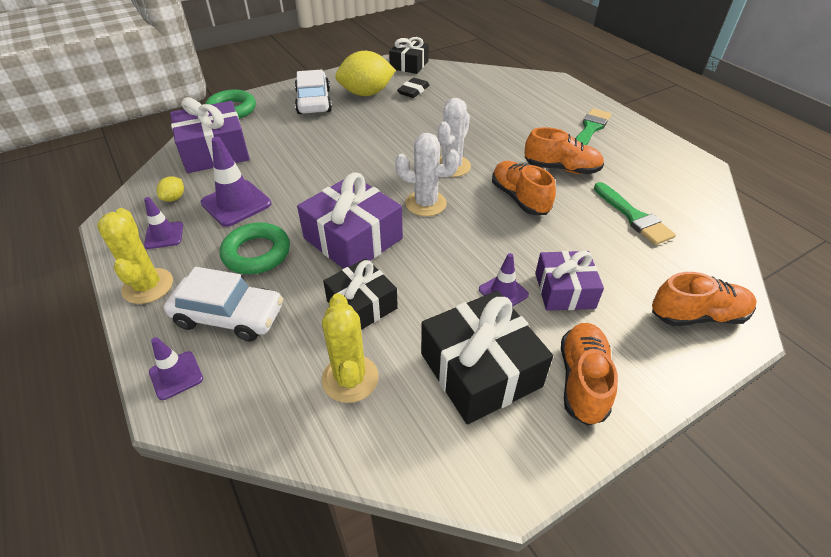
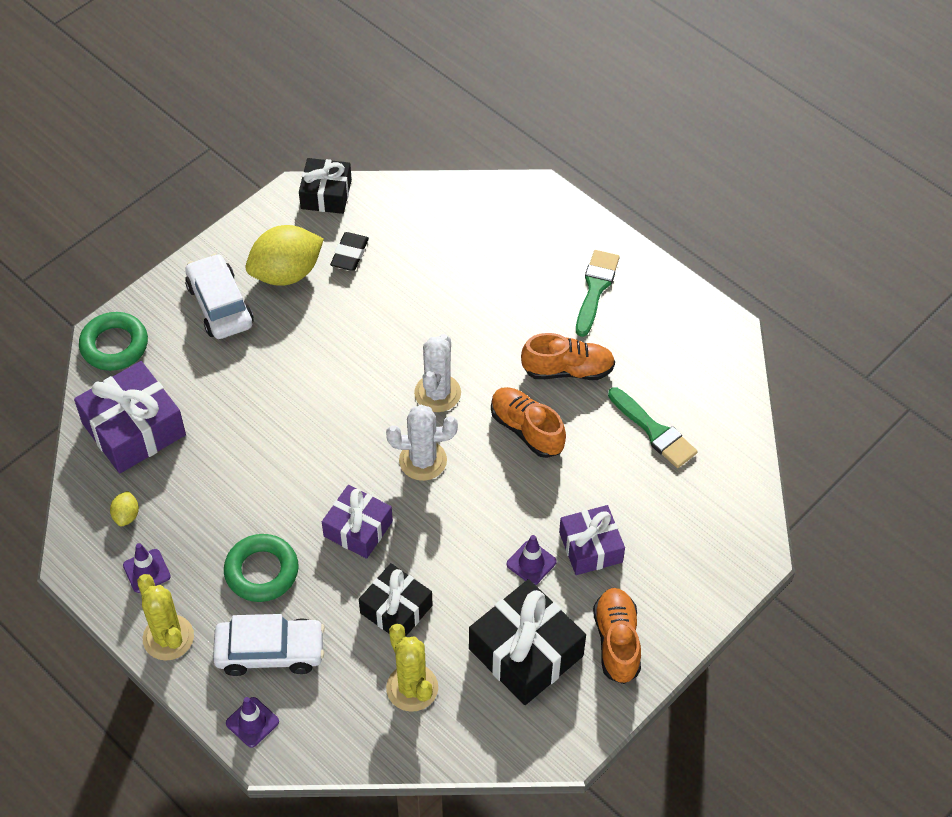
camera: 15 degrees left, 10 degrees up
(236, 203) = (204, 508): purple traffic cone -> none
(353, 238) = (358, 529): purple gift -> purple gift, size x0.64
(697, 315) = (717, 548): orange shoe -> none

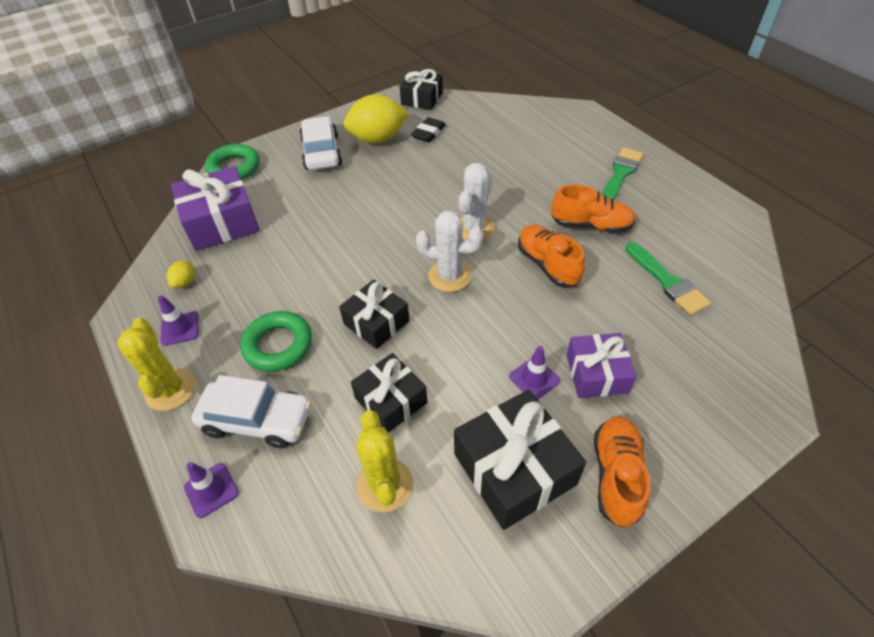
camera: 15 degrees right, 5 degrees down
(358, 529) = (376, 322): purple gift -> black gift

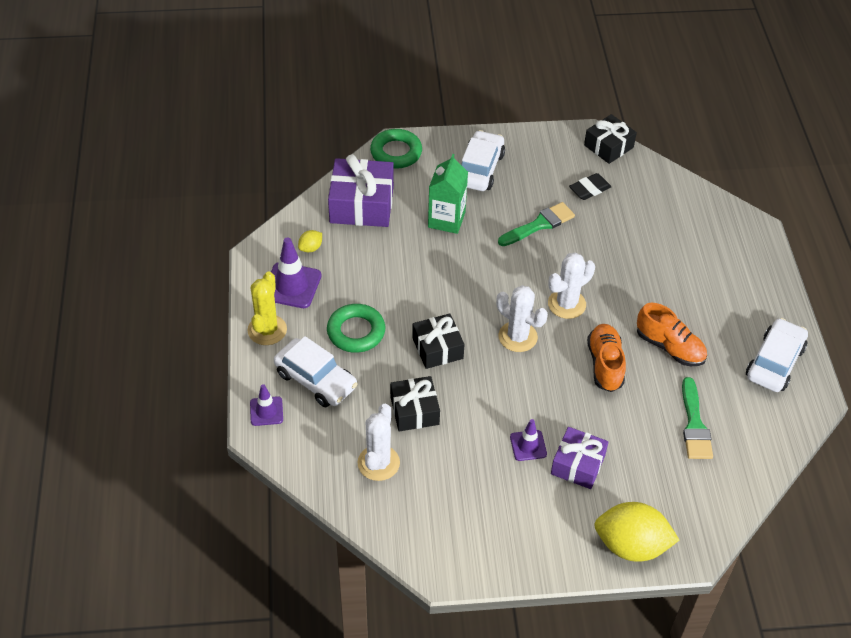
camera: 25 degrees right, 0 degrees up
(180, 328) = (291, 285): purple traffic cone -> purple traffic cone, size x1.69
(315, 203) = (446, 220): none -> green carton
(378, 139) = (538, 176): yellow lemon -> yellow lemon (631, 545)
(385, 485) = (378, 463): yellow cactus -> white cactus
(514, 469) = (471, 496): black gift -> none
(616, 475) = (538, 534): orange shoe -> none
(621, 173) = (739, 311): green brush -> green brush (539, 225)
(683, 200) = (774, 362): none -> white car

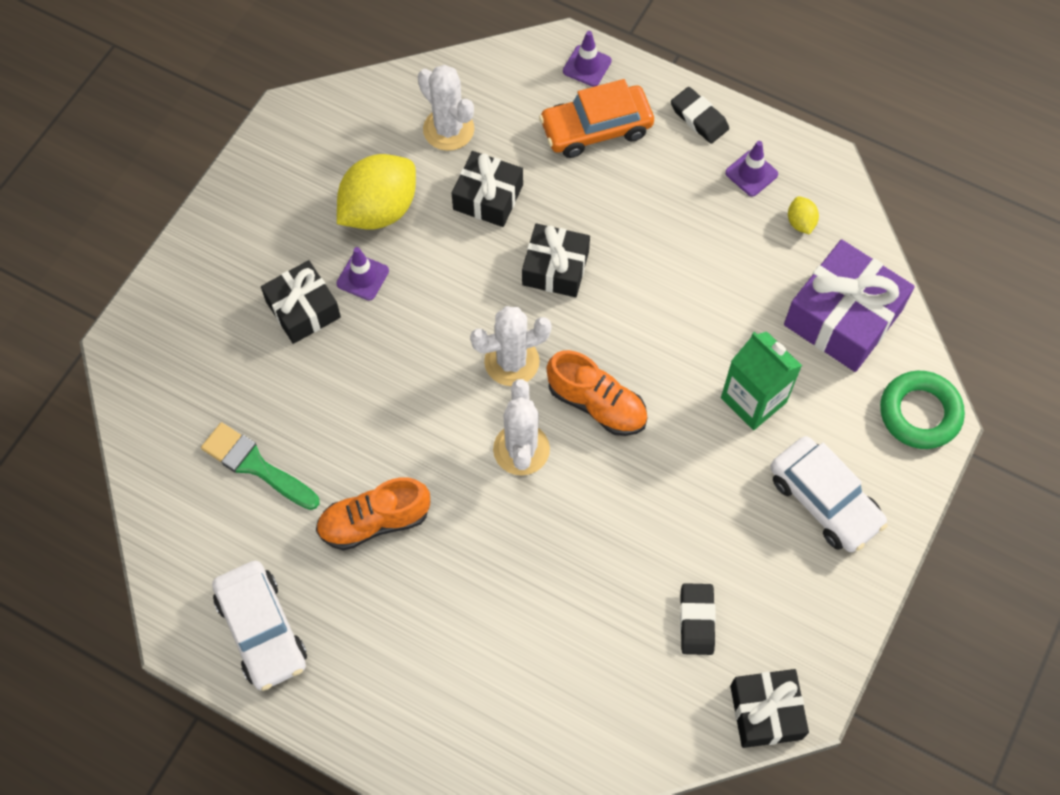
camera: 125 degrees right, 15 degrees up
(267, 330) = (699, 118): yellow cactus -> black eraser
(291, 285) = (751, 173): purple traffic cone -> purple traffic cone, size x0.59
(316, 380) = (596, 129): white car -> orange car
(356, 332) = (637, 201): green ring -> none
(539, 225) = (673, 507): green brush -> none
(578, 464) = (303, 309): purple gift -> black gift
(605, 364) = (405, 429): orange shoe -> orange shoe (597, 404)
(631, 545) = (177, 294): yellow lemon -> yellow lemon (379, 210)

